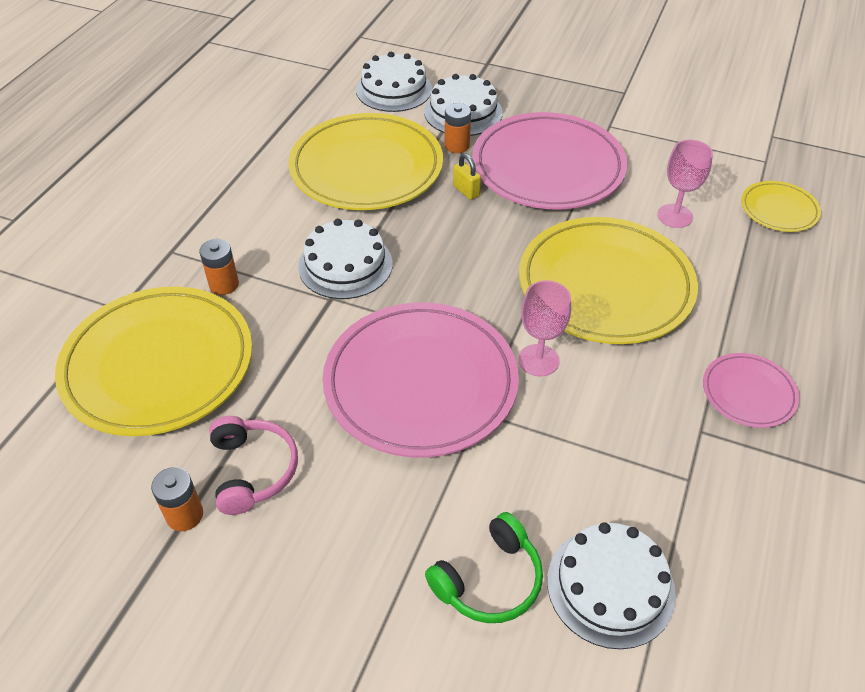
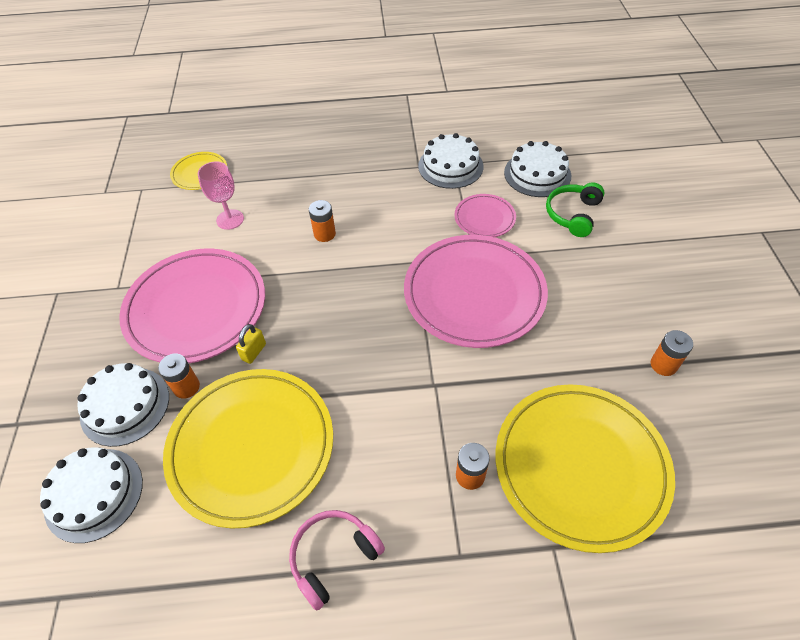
camera: 115 degrees left, 5 degrees up
(253, 470) = (606, 347): pink headphones -> pink headphones (333, 557)
(345, 265) = (392, 394): white cake -> white cake (450, 166)
(489, 580) = (573, 214): green headphones -> green headphones turned 90 degrees counterclockwise
(538, 360) = (414, 244): pink goblet -> none
(605, 285) = (324, 234): yellow plate -> orange battery
(748, 393) = (378, 156): pink plate -> pink plate (484, 218)

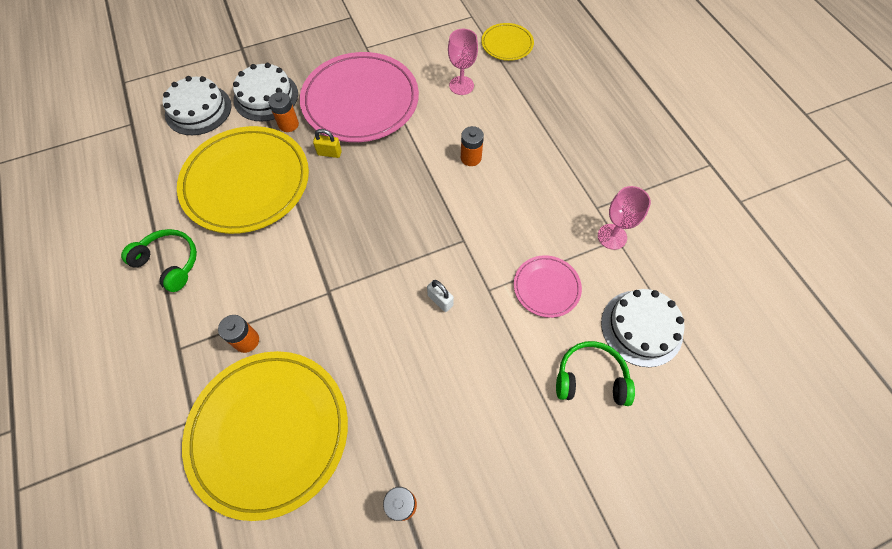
camera: 70 degrees right, 10 degrees up
(333, 557) = (169, 263): pink headphones -> green headphones
(450, 166) = (612, 236): white cake -> pink goblet
(474, 294) = (440, 300): pink plate -> white padlock

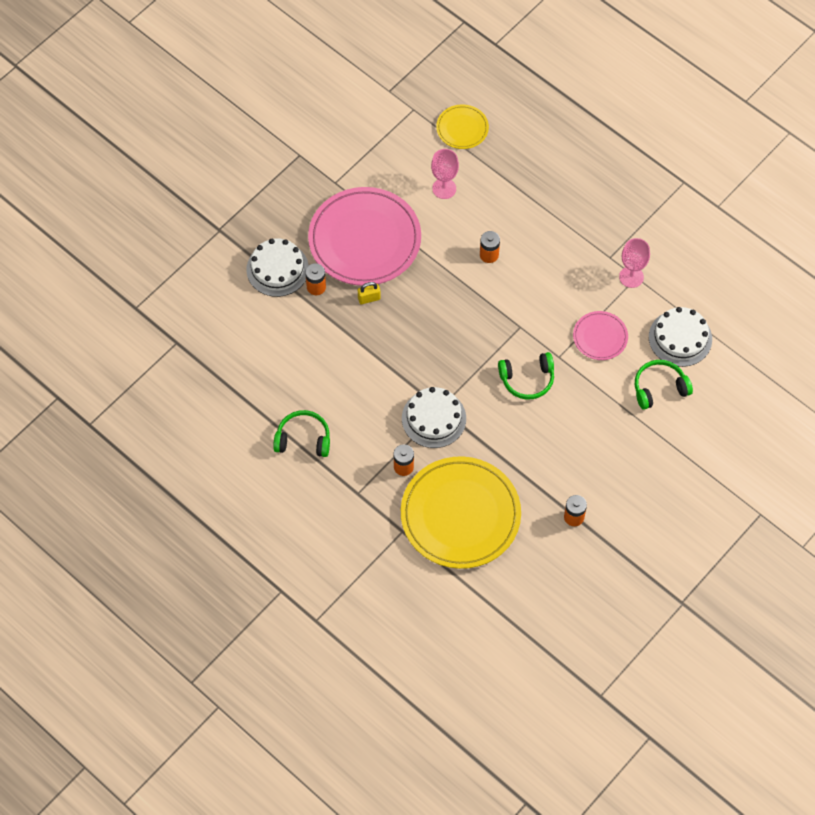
camera: 25 degrees left, 0 degrees up
(198, 110) = (226, 306): white cake -> white cake (434, 418)
(246, 182) = (317, 352): yellow plate -> none
(440, 300) = (527, 379): white padlock -> green headphones

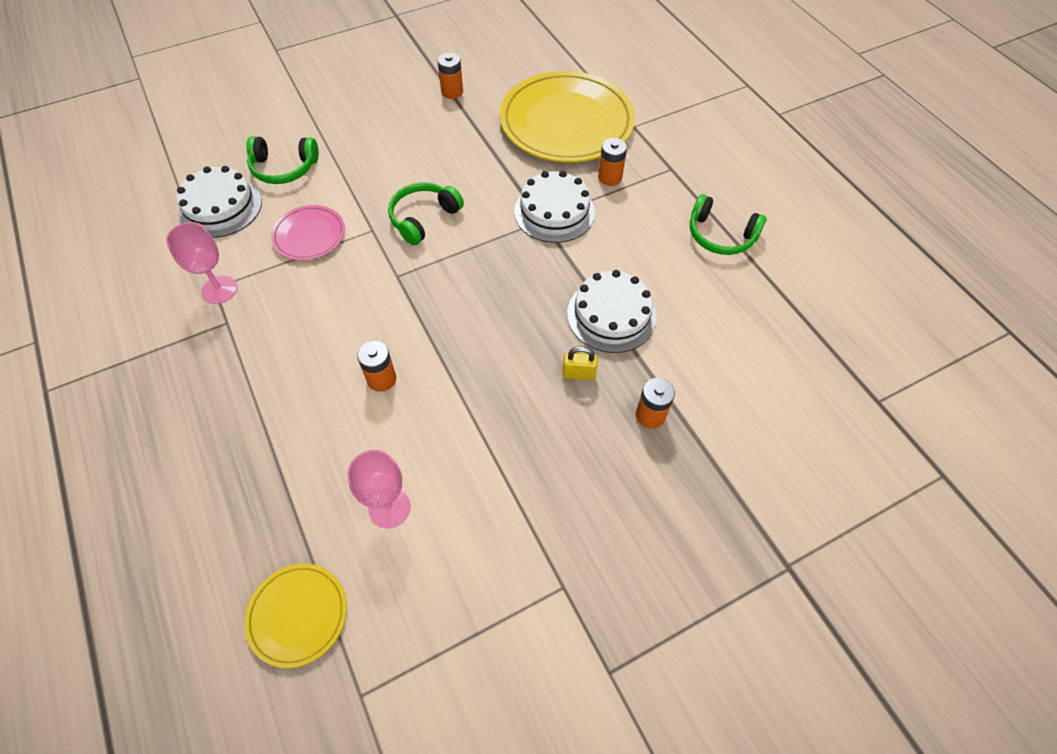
camera: 160 degrees left, 5 degrees down
(277, 269) = (703, 463): white cake -> white cake (611, 315)
(364, 240) = (551, 464): pink plate -> none
(527, 379) = (423, 218): green headphones -> green headphones turned 60 degrees counterclockwise

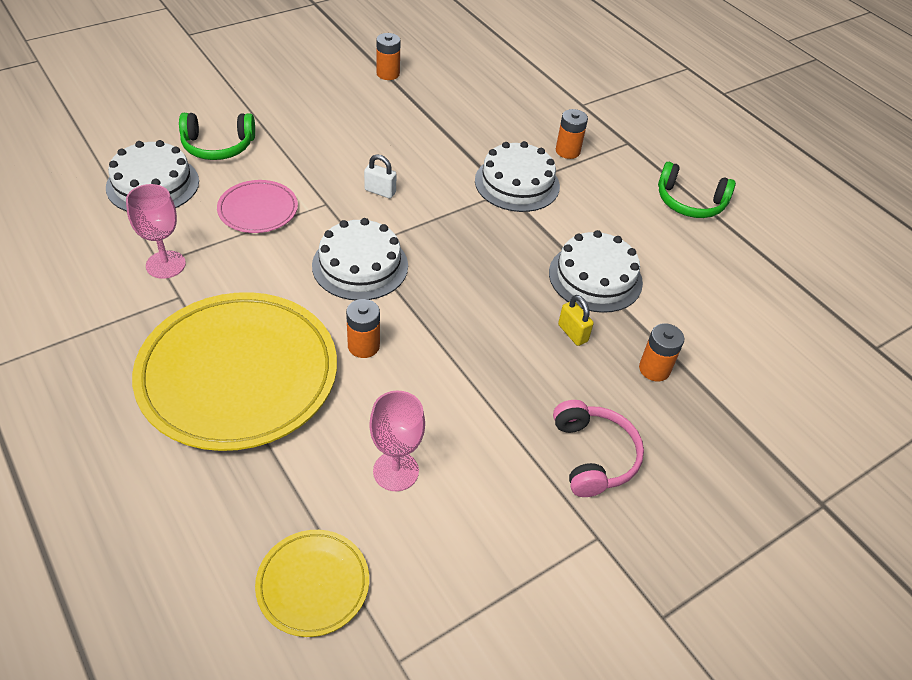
camera: 10 degrees left, 10 degrees down
(392, 295) = (360, 265): none -> white cake
(423, 218) = (380, 191): green headphones -> white padlock
(566, 122) = (513, 101): yellow plate -> yellow plate (238, 374)
(574, 503) = (593, 456): none -> pink headphones
(578, 374) = (572, 333): yellow padlock -> yellow padlock turned 60 degrees clockwise

